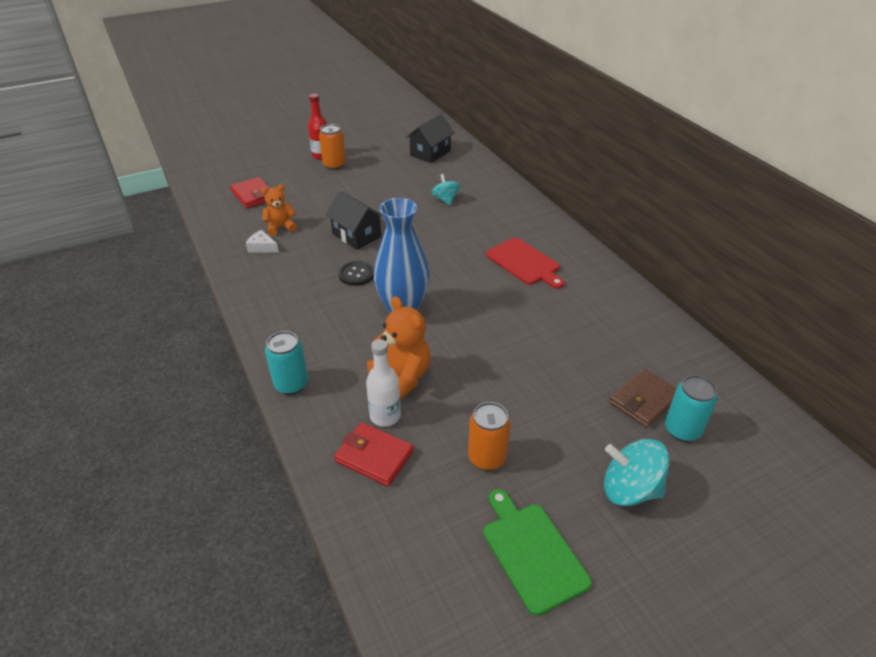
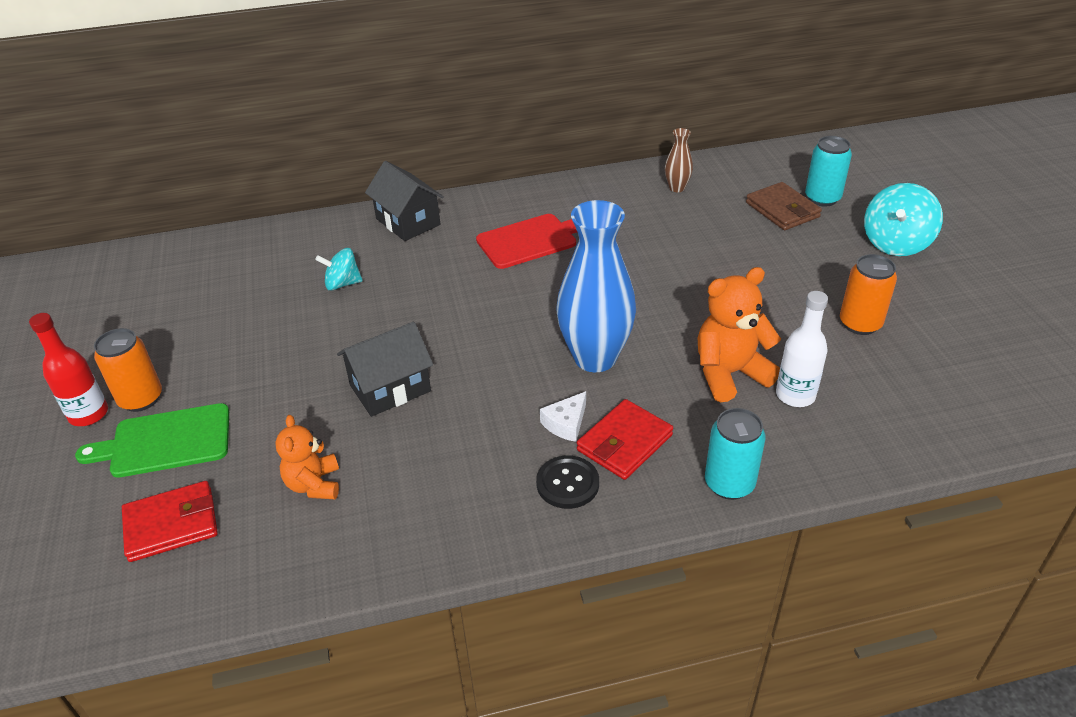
camera: 75 degrees left, 0 degrees up
(262, 247) = (366, 513): white cheese -> white cheese (566, 423)
(356, 274) = (495, 397): black button -> black button (567, 483)
(374, 456) = (860, 411): red wallet -> red wallet (624, 443)
(430, 153) = (190, 281): black house -> black house (408, 222)
(532, 552) = (976, 314): green cutting board -> green cutting board (165, 442)
(640, 329) = (677, 188): none -> brown vase

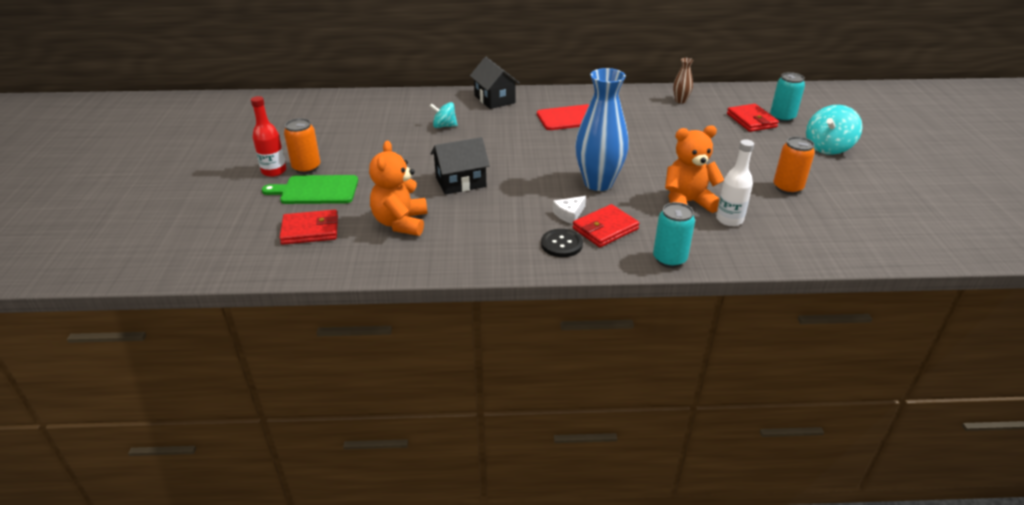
camera: 10 degrees right, 5 degrees down
(314, 484) = (401, 223): orange teddy bear -> orange teddy bear, size x1.54
(782, 210) = (751, 120): brown wallet -> red wallet

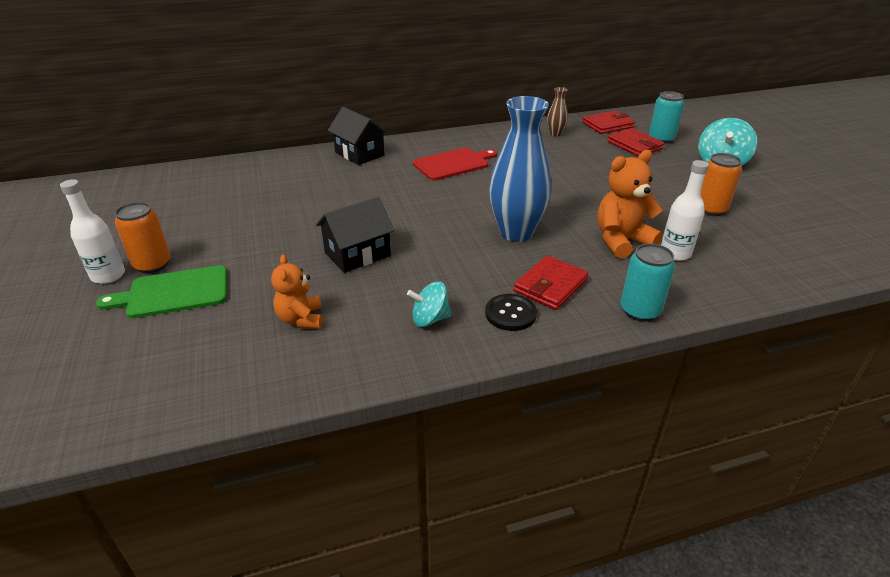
camera: 15 degrees left, 0 degrees up
(274, 171) = (108, 276): red bottle -> white bottle
(310, 230) = (180, 350): red wallet -> red wallet (608, 125)
(401, 223) = (301, 319): orange teddy bear -> orange teddy bear, size x0.65
(444, 126) = (313, 190): turquoise spinning top -> turquoise spinning top (430, 319)
(569, 214) = (501, 274): white cheese -> none

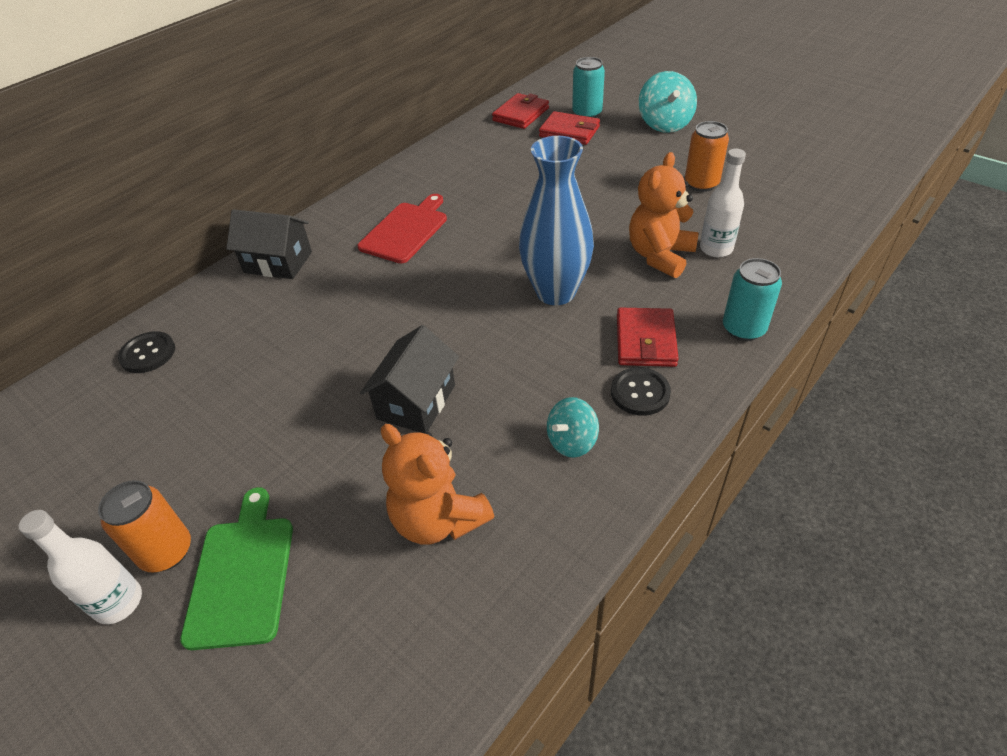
camera: 30 degrees left, 10 degrees up
(173, 293) = (242, 574): green cutting board -> green cutting board turned 135 degrees clockwise
(245, 172) = (148, 354): none -> black button
(301, 319) = (438, 519): orange teddy bear -> orange teddy bear, size x1.54
(555, 134) = (478, 146): brown vase -> none

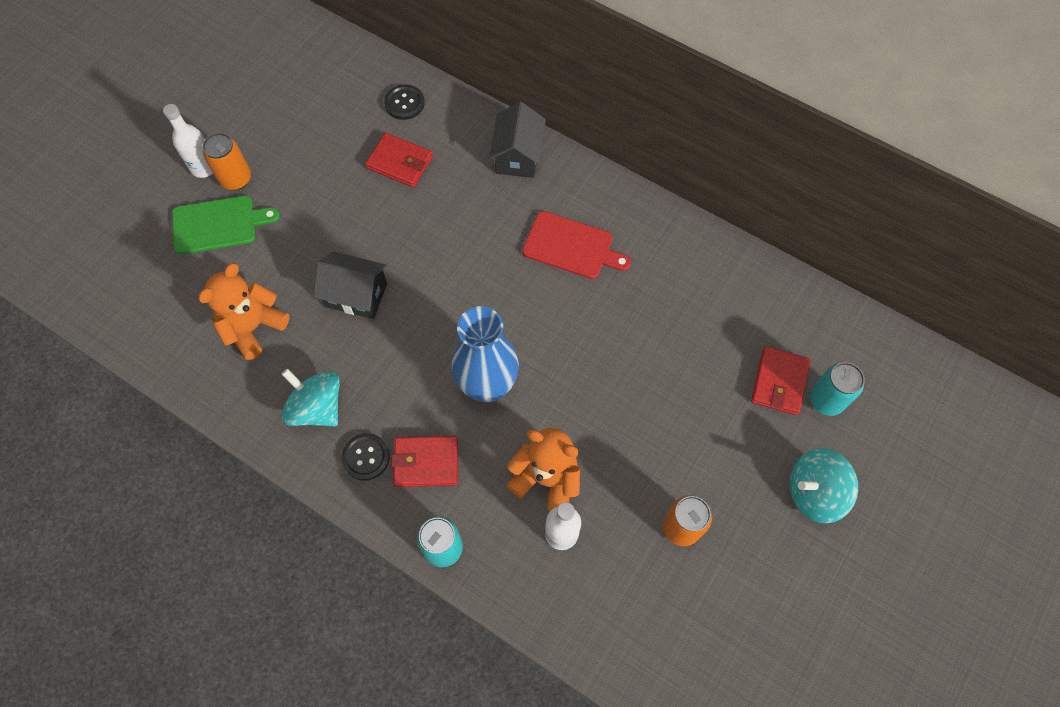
camera: 80 degrees right, 20 degrees up
(521, 114) = (813, 325): red wallet -> red wallet (400, 162)
(571, 441) = (317, 407): turquoise spinning top -> turquoise spinning top, size x1.57

